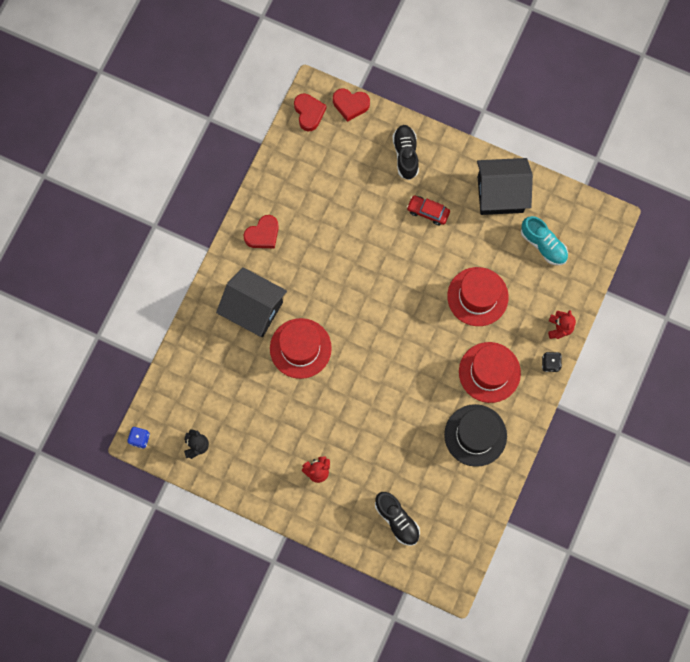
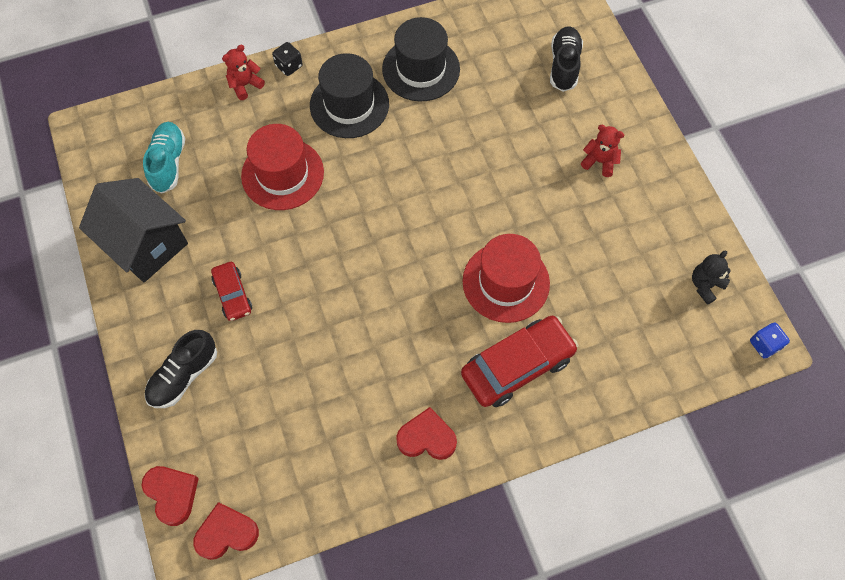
camera: 135 degrees left, 10 degrees down
(253, 309) = (517, 366): black house -> red car
(309, 113) = (227, 533): red heart -> red heart turned 45 degrees clockwise
(489, 372) = (349, 105): red hat -> black hat

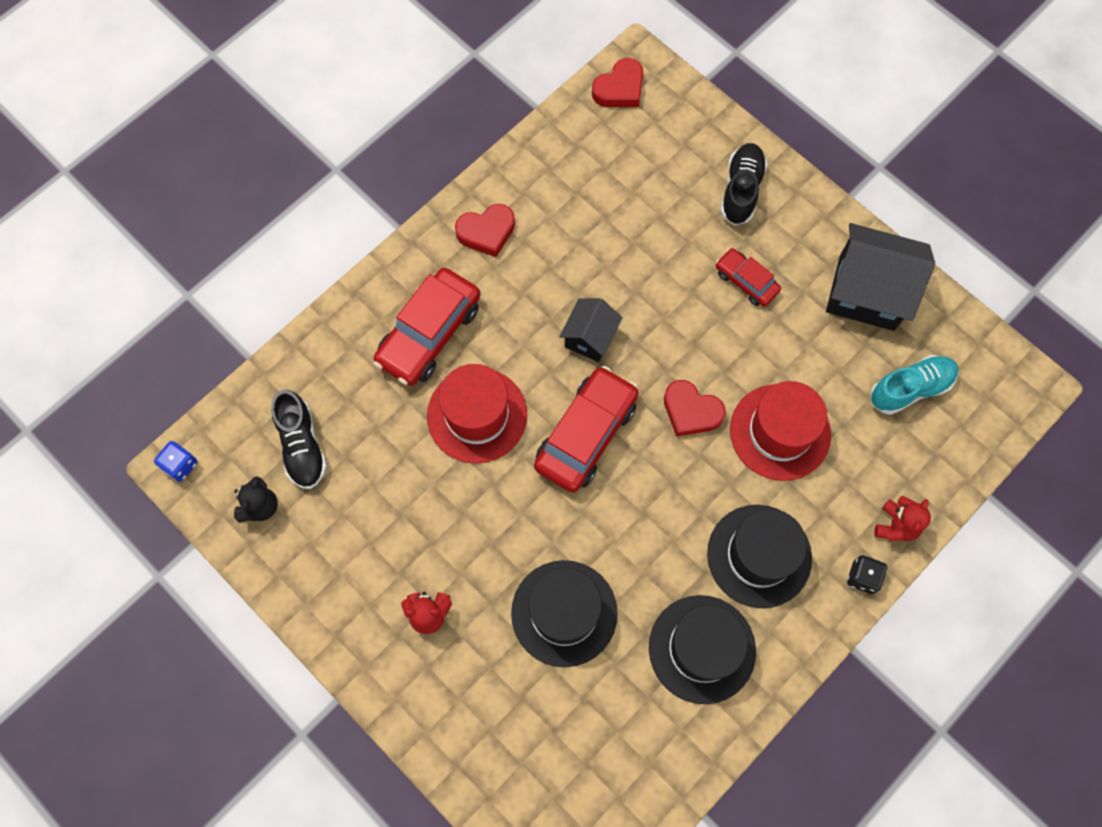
camera: 155 degrees right, 5 degrees up
(168, 163) = (910, 389): turquoise shoe -> turquoise shoe turned 90 degrees counterclockwise
(172, 494) = (684, 97): red heart -> red heart (691, 411)
(385, 304) = (590, 338): none -> black house
(427, 232) = (586, 434): none -> red car
(503, 125) = (564, 613): none -> black hat
(564, 65) = (525, 741): black shoe -> black shoe (302, 446)

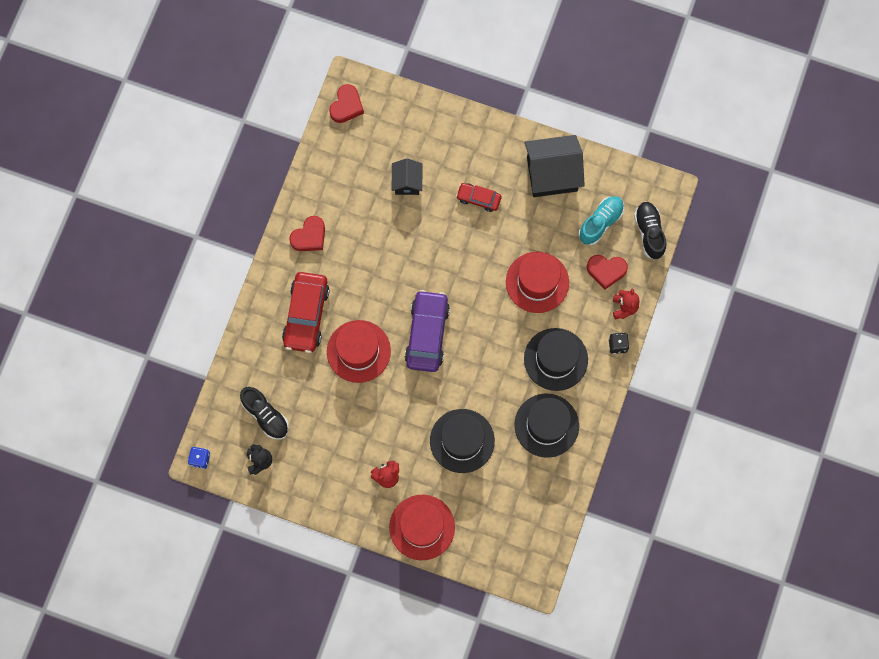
camera: 25 degrees left, 5 degrees up
(442, 716) = (422, 527): none -> red hat
(586, 434) = (427, 334): red car -> purple car
(590, 338) = (402, 275): black house -> black house (407, 182)
(691, 411) = (481, 293): red heart -> red heart (606, 271)
(741, 190) = (450, 141): black shoe -> black shoe (649, 233)

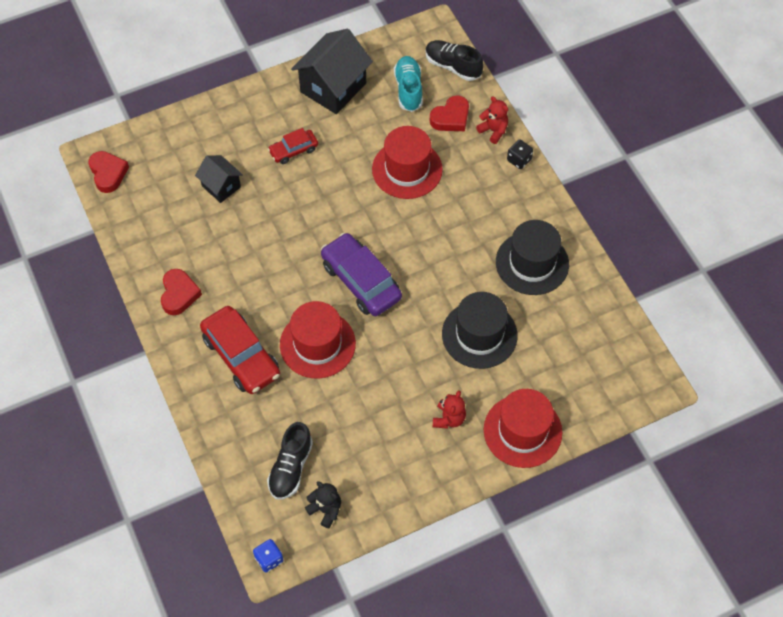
camera: 45 degrees left, 15 degrees down
(265, 415) = (291, 467): black shoe -> black shoe turned 105 degrees clockwise
(555, 359) = (484, 210): black hat -> none

